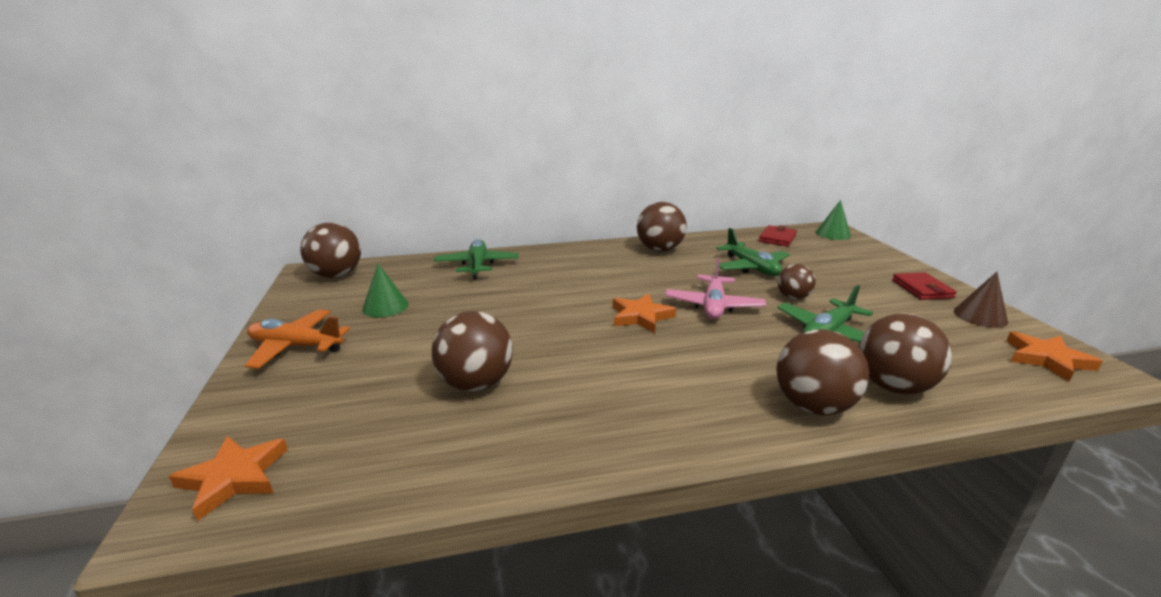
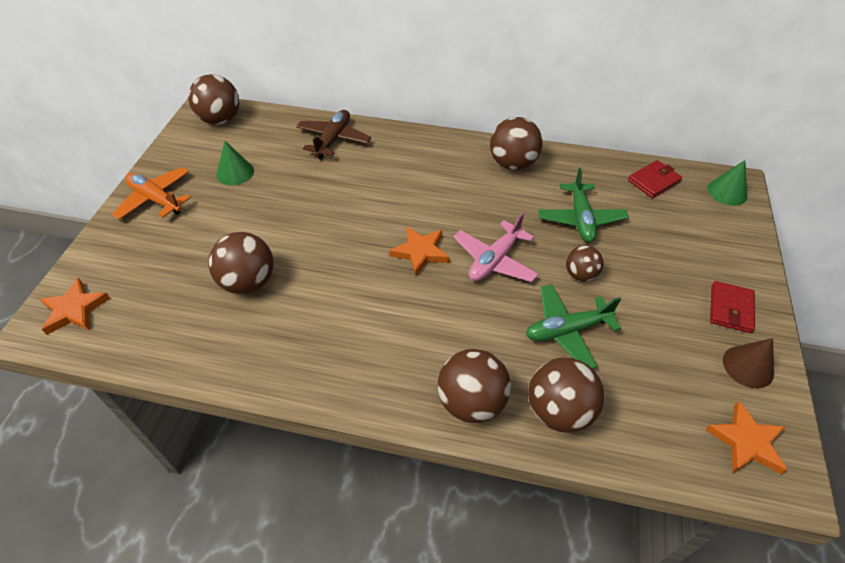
camera: 25 degrees right, 25 degrees up
(477, 266) = (333, 139): green plane -> brown plane

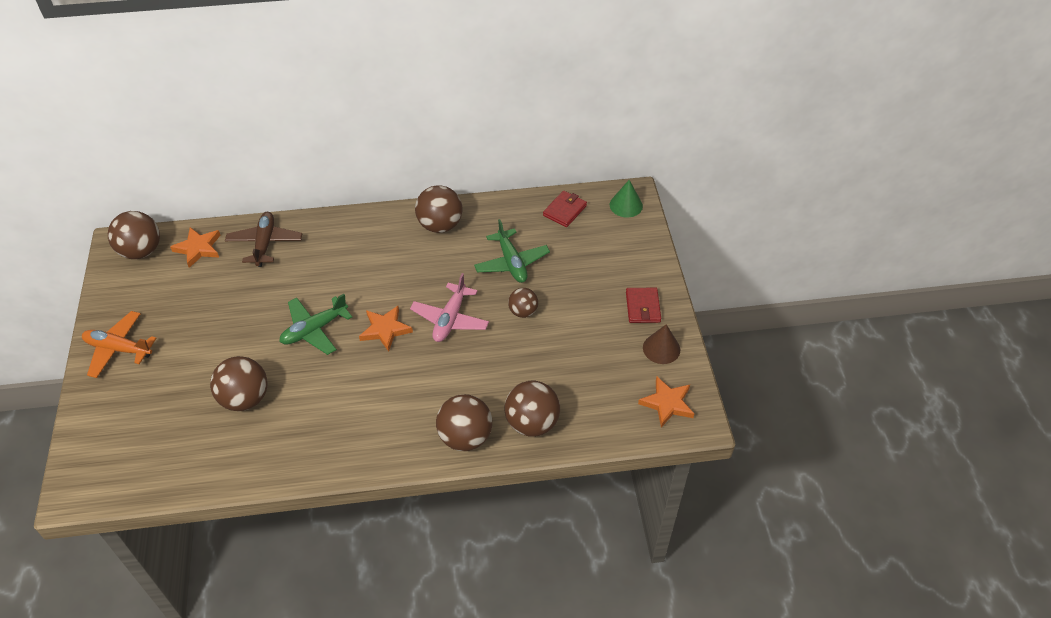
camera: 20 degrees left, 0 degrees up
(75, 309) = (98, 467): orange star -> orange star (198, 248)
(235, 172) = (183, 302): green cone -> none
(567, 330) = (523, 360): green plane -> green plane (314, 330)

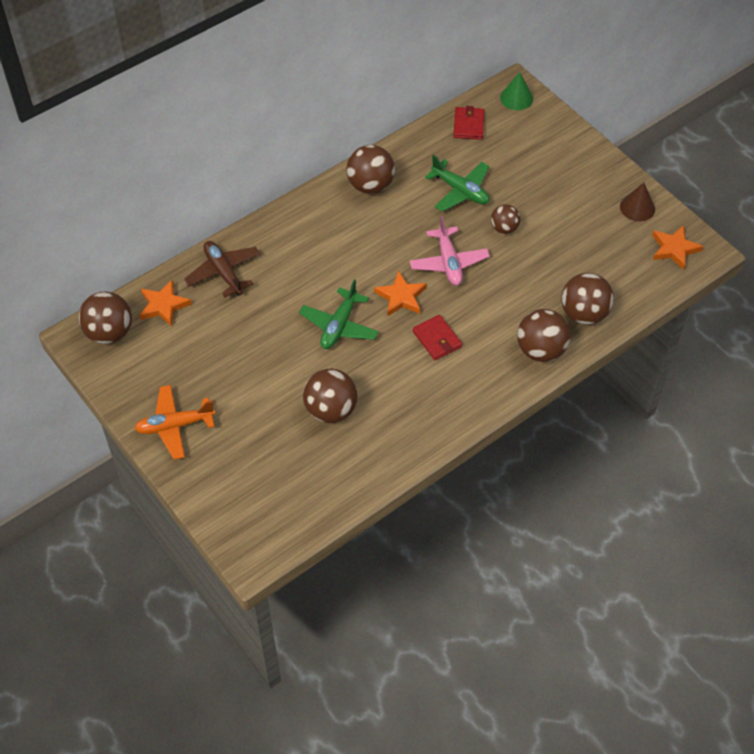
camera: 30 degrees left, 5 degrees up
(643, 307) = (597, 180): red wallet -> red wallet (437, 339)

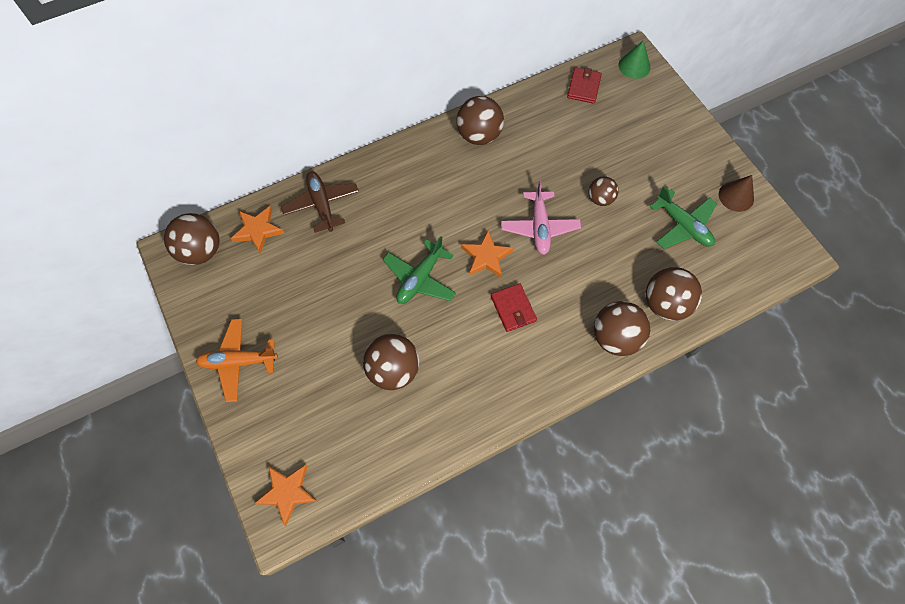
camera: 10 degrees right, 10 degrees up
(460, 191) = (564, 153): green plane -> green plane (683, 225)
(674, 249) = (767, 247): orange star -> orange star (287, 492)

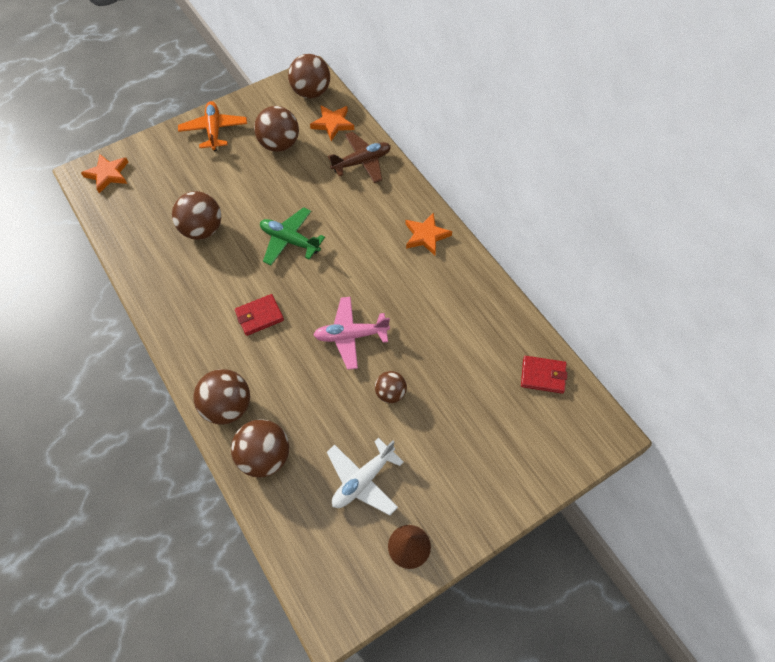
camera: 85 degrees right, 5 degrees down
(479, 135) = (457, 277): brown ball -> brown ball (279, 144)
(486, 257) = (314, 291): orange star -> orange star (426, 236)
(634, 66) = (589, 432): green cone -> none
(683, 225) = (363, 480): green plane -> white plane

